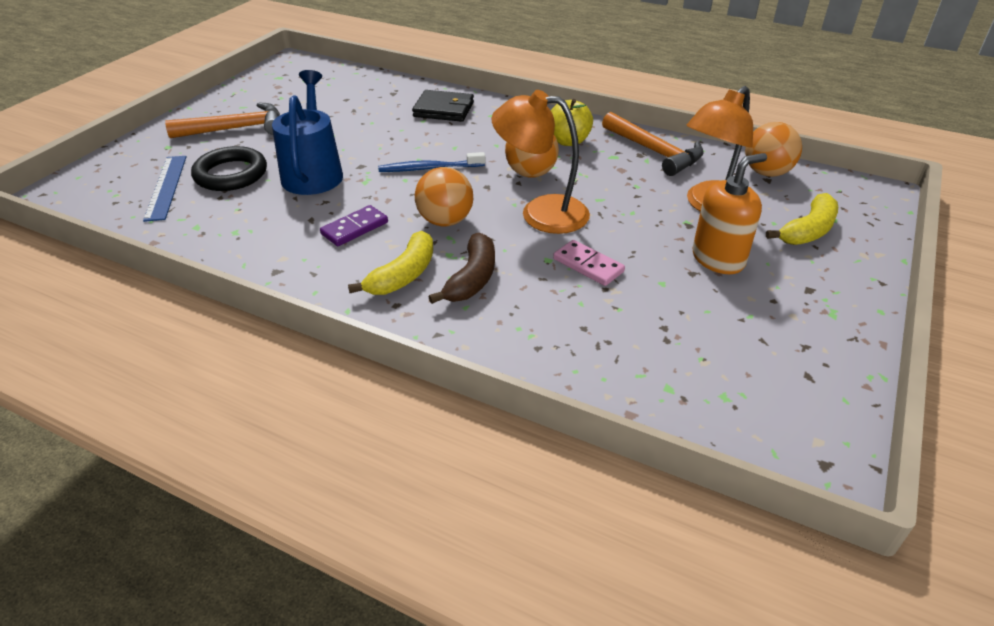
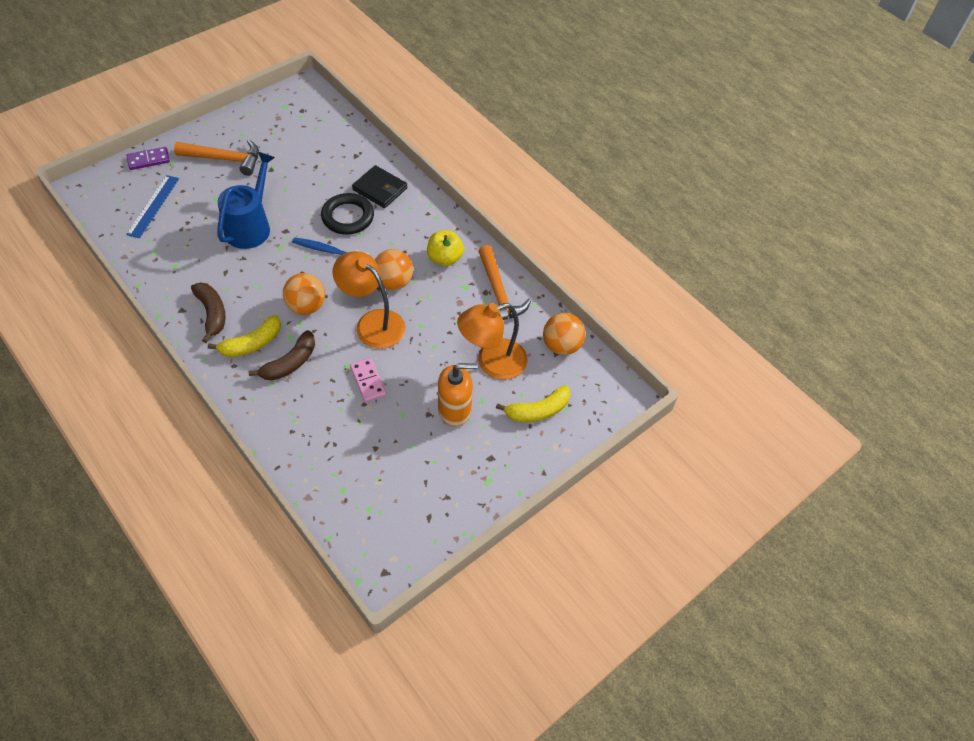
camera: 20 degrees right, 15 degrees up
(231, 174) = (198, 208): black ring -> black ring (348, 217)
(323, 262) = (212, 313): none -> brown banana
(355, 228) = (247, 291): purple domino -> purple domino (148, 160)

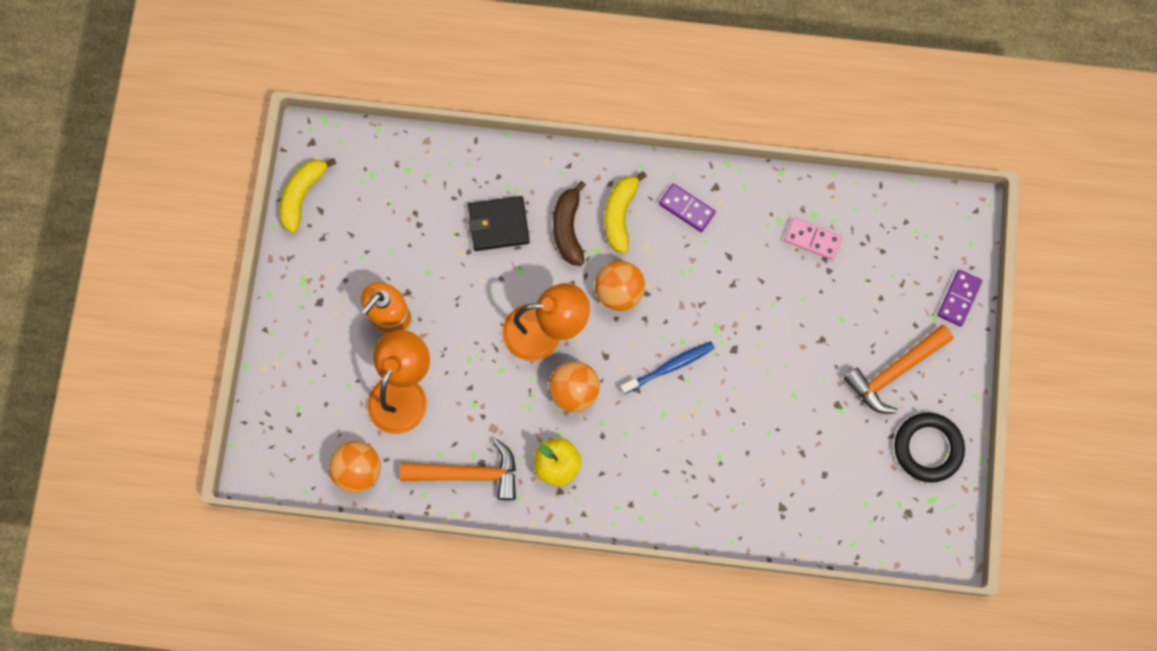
camera: 140 degrees right, 20 degrees up
(153, 206) = (881, 256): blue ruler -> none
(212, 313) = (686, 208): brown banana -> purple domino
(250, 226) = (769, 322): blue watering can -> none
(348, 217) = (698, 422): black ring -> black ring (928, 448)
(368, 381) = (487, 274): pink domino -> pink domino (812, 239)
(380, 189) = (708, 488): black wallet -> black wallet (498, 225)
(498, 293) = (468, 473): orange hammer -> orange hammer turned 150 degrees clockwise
(538, 411) = (320, 382): yellow banana -> yellow banana (302, 195)

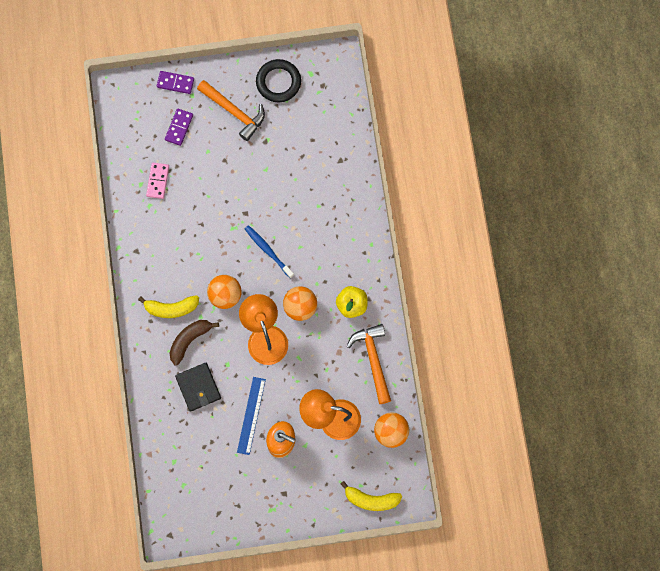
camera: 105 degrees left, 0 degrees up
(302, 195) = (210, 529): yellow banana -> yellow banana (371, 500)
(439, 285) = (251, 415): none -> blue ruler
(568, 228) = (189, 340): brown banana -> brown banana turned 150 degrees clockwise
(686, 208) = (156, 266): purple domino -> purple domino (179, 127)

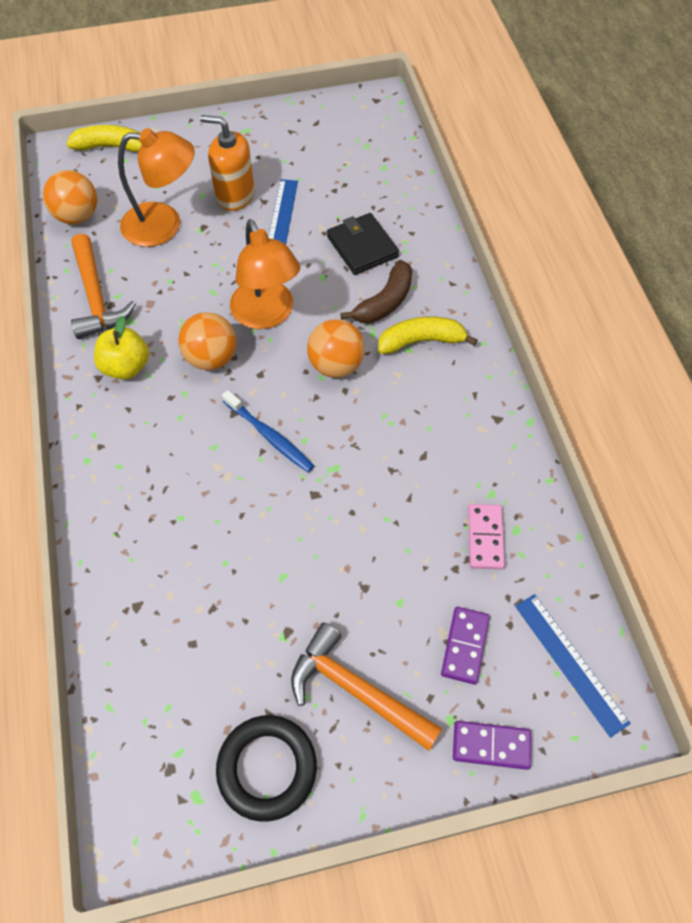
camera: 175 degrees right, 15 degrees down
(129, 115) = (570, 663): none -> blue ruler

